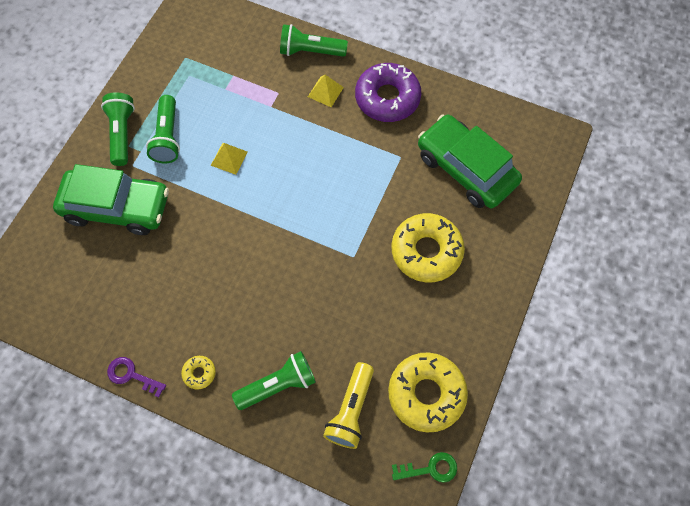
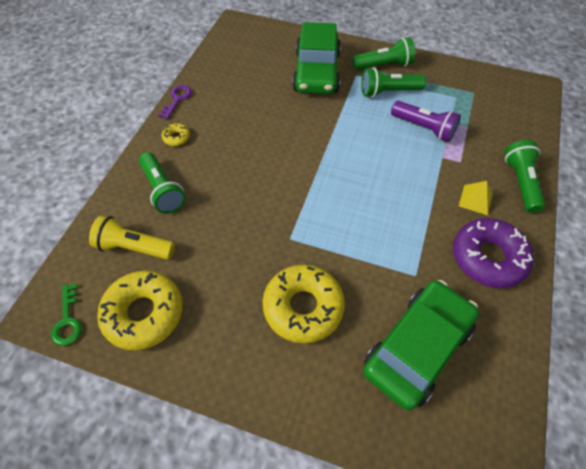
camera: 85 degrees right, 10 degrees down
(229, 114) = (424, 128): none -> purple flashlight
(229, 158) = (377, 133): yellow pyramid -> none

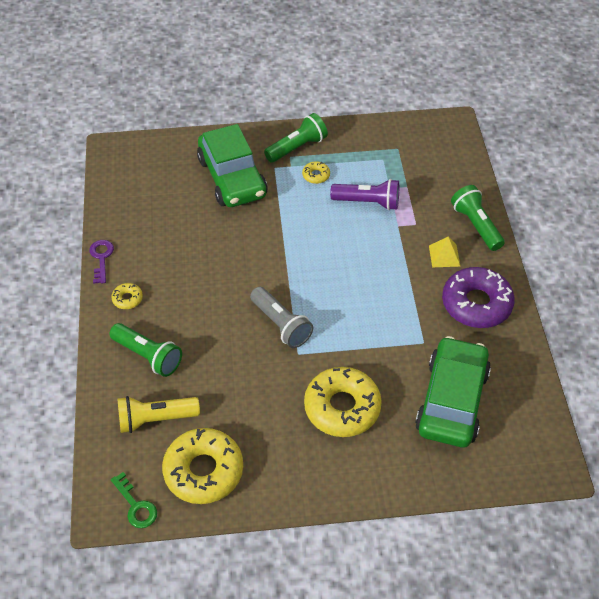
camera: 25 degrees left, 5 degrees down
(289, 206) = (281, 324): none -> grey flashlight
(388, 92) = (316, 175): green flashlight -> yellow donut

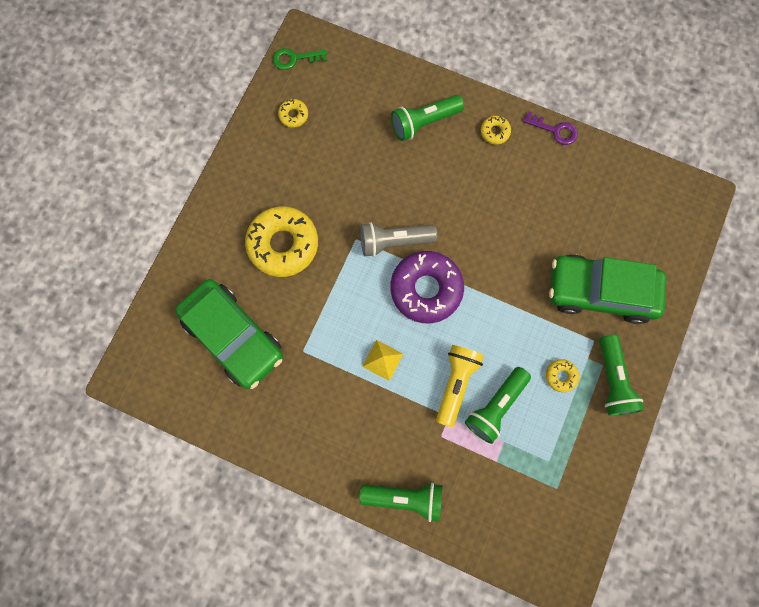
camera: 120 degrees right, 25 degrees up
(155, 419) = (360, 102): yellow flashlight -> yellow flashlight (456, 383)
(203, 471) = (293, 115): yellow donut -> yellow donut, size x0.44
(368, 202) = (495, 406): purple flashlight -> green flashlight
(444, 255) = (386, 437): yellow pyramid -> yellow pyramid (382, 360)
(476, 304) = (314, 428): purple donut -> purple donut (426, 289)

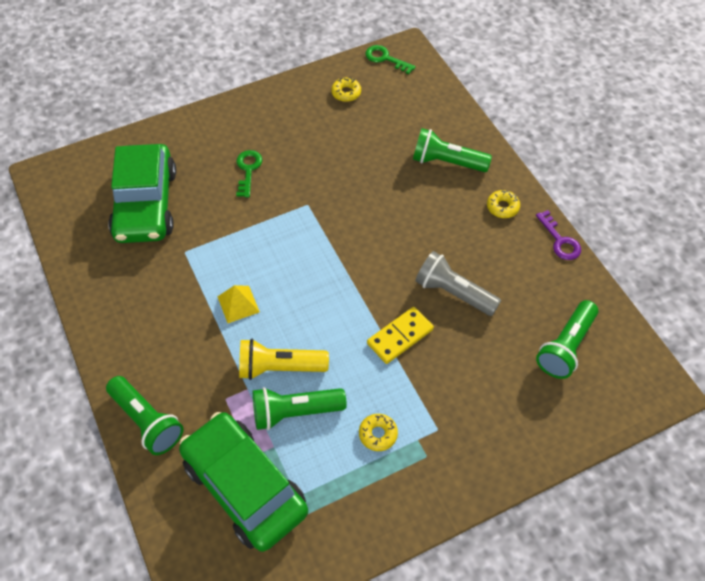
camera: 40 degrees right, 20 degrees down
(283, 244) = (248, 170): yellow donut -> green key
(394, 241) = (336, 227): grey flashlight -> grey flashlight (453, 293)
(426, 289) = (327, 279): purple donut -> none
(456, 383) = (279, 367): yellow flashlight -> yellow flashlight turned 150 degrees counterclockwise
(514, 293) = (400, 336): none -> yellow domino
(600, 292) = (482, 394): green car -> green car (244, 487)
(612, 380) = (423, 476): green flashlight -> green flashlight (565, 347)

